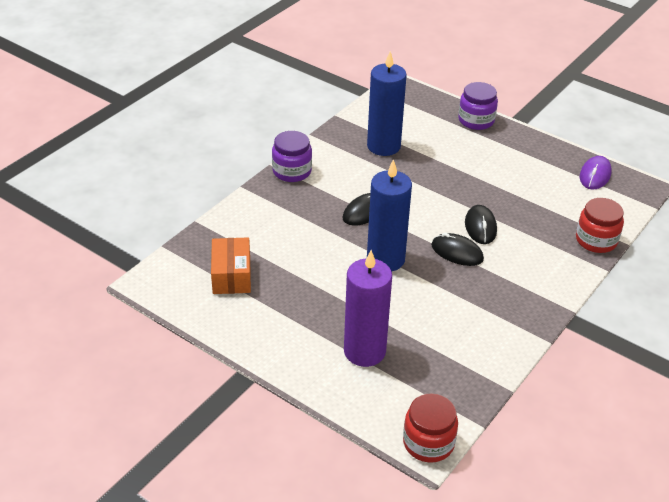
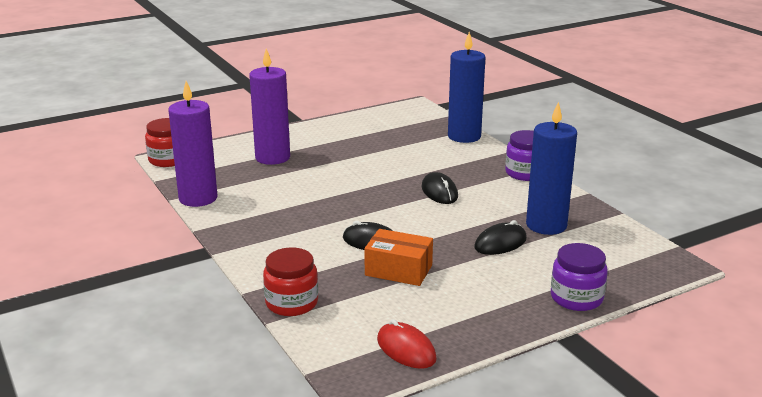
camera: 115 degrees right, 15 degrees down
(231, 275) = (399, 130): orange box -> orange box (398, 270)
(385, 259) = (366, 187): blue candle -> blue candle (464, 136)
(457, 252) = (345, 220): black mouse -> black mouse (500, 243)
(494, 369) = (198, 198): none -> purple candle
(595, 175) = (406, 349): purple mouse -> red mouse

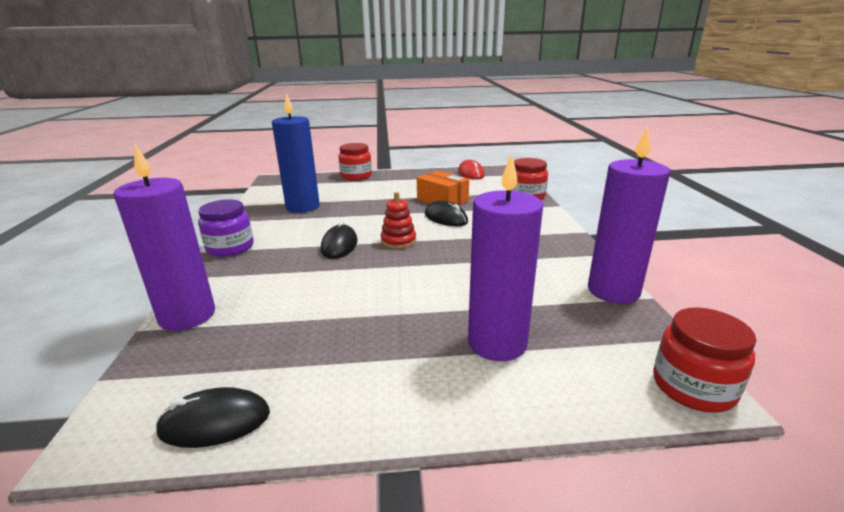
camera: 155 degrees left, 0 degrees up
(393, 206) = (398, 241): none -> red stacking toy
(464, 136) = (187, 316): blue candle -> purple candle
(500, 243) = (353, 203): black mouse -> black mouse (215, 422)
(576, 298) = (356, 176): purple jar -> red jar

